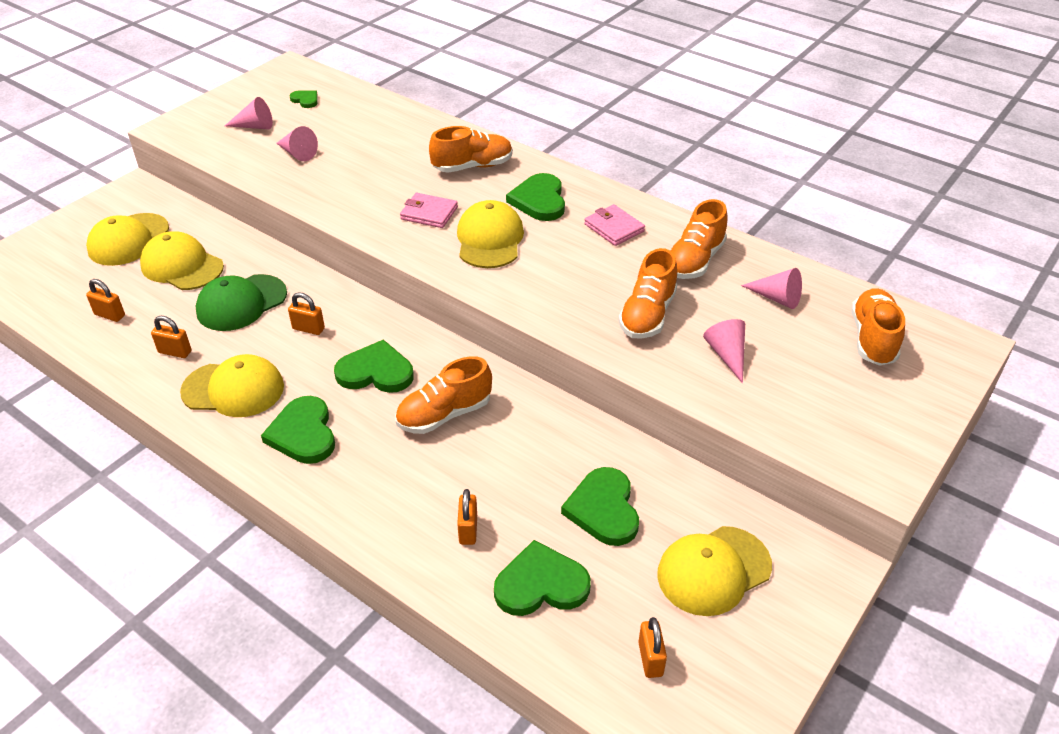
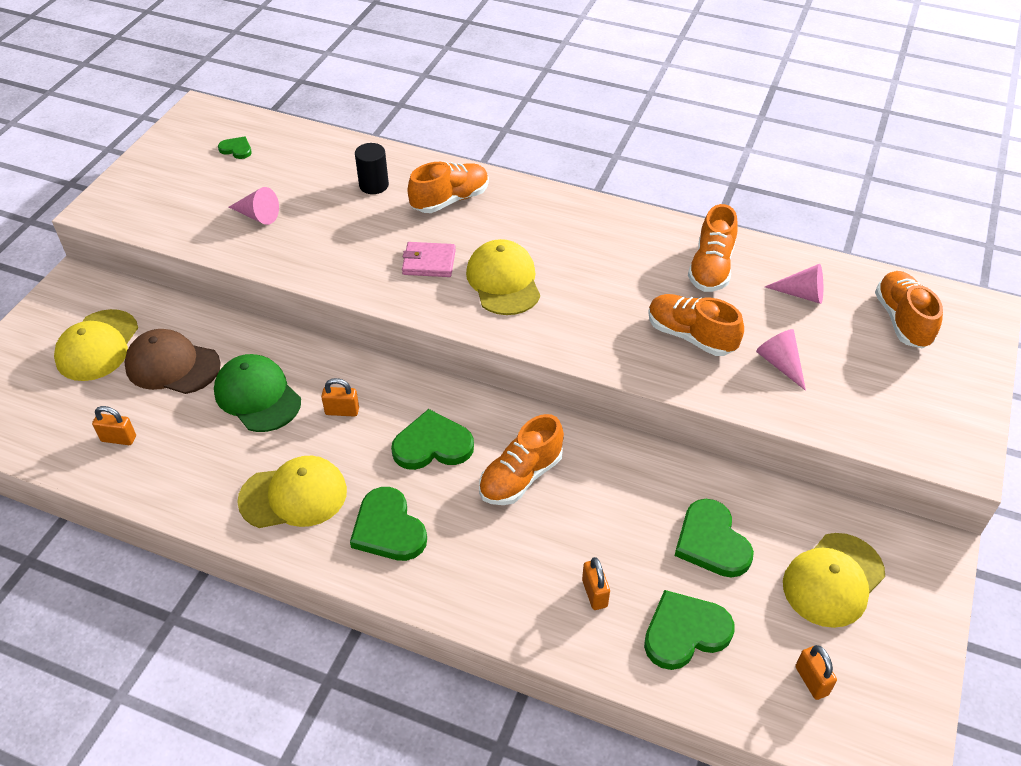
camera: 15 degrees left, 5 degrees up
(175, 352) = (211, 466): orange padlock -> none
(182, 266) = (172, 365): yellow cap -> brown cap
(241, 303) = (257, 396): green cap -> green cap turned 105 degrees clockwise
(254, 126) = (195, 190): pink cone -> none
(410, 145) = (374, 185): none -> black cylinder
(539, 200) = (534, 227): green heart -> none
(614, 228) = (620, 245): pink wallet -> none
(647, 315) = (690, 336): orange shoe -> orange shoe turned 120 degrees clockwise

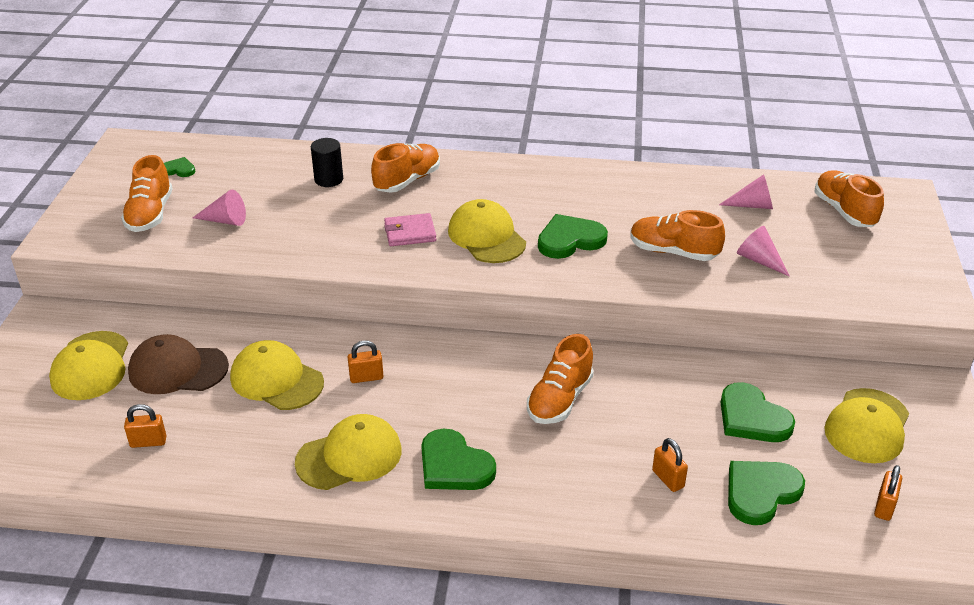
camera: 15 degrees left, 10 degrees down
(257, 396) = (276, 380): green cap -> yellow cap
(432, 445) = (466, 389): green heart -> green heart (570, 240)
(711, 268) = (666, 198): orange shoe -> orange shoe (150, 214)
(811, 680) = (884, 507): orange padlock -> orange padlock turned 60 degrees clockwise

